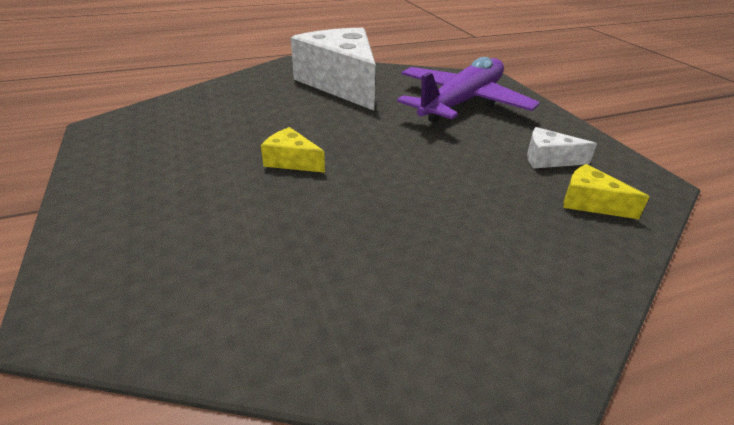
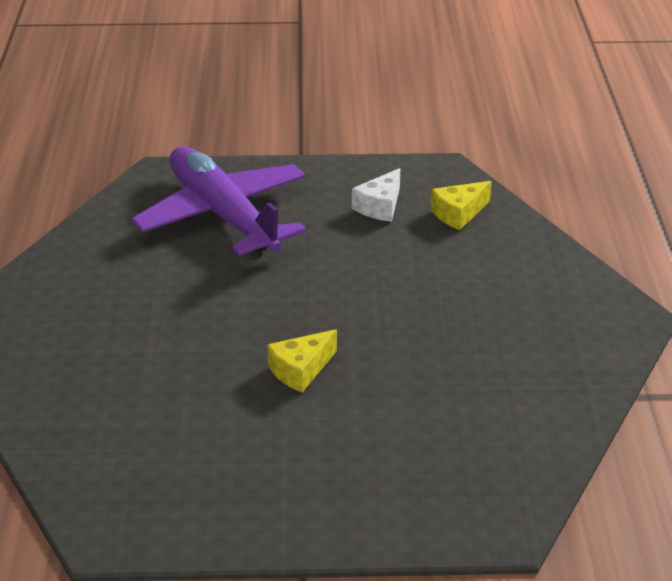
camera: 70 degrees left, 0 degrees up
(341, 83) = (97, 294): white cheese -> none

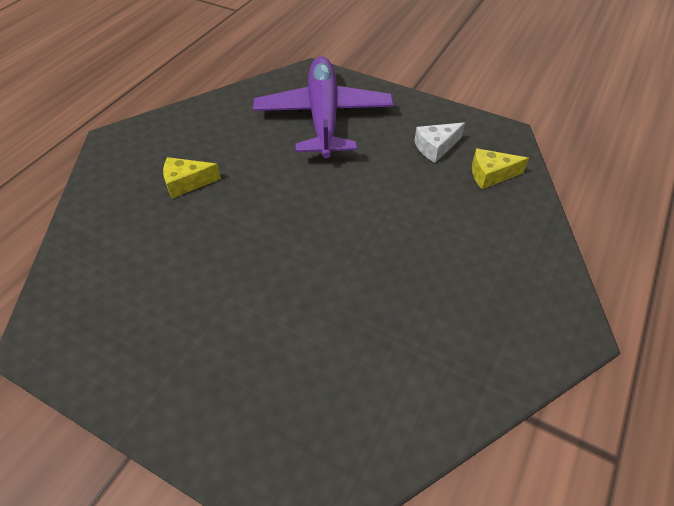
camera: 30 degrees right, 15 degrees up
(301, 370) = (273, 263): yellow cheese -> yellow cheese (186, 183)

